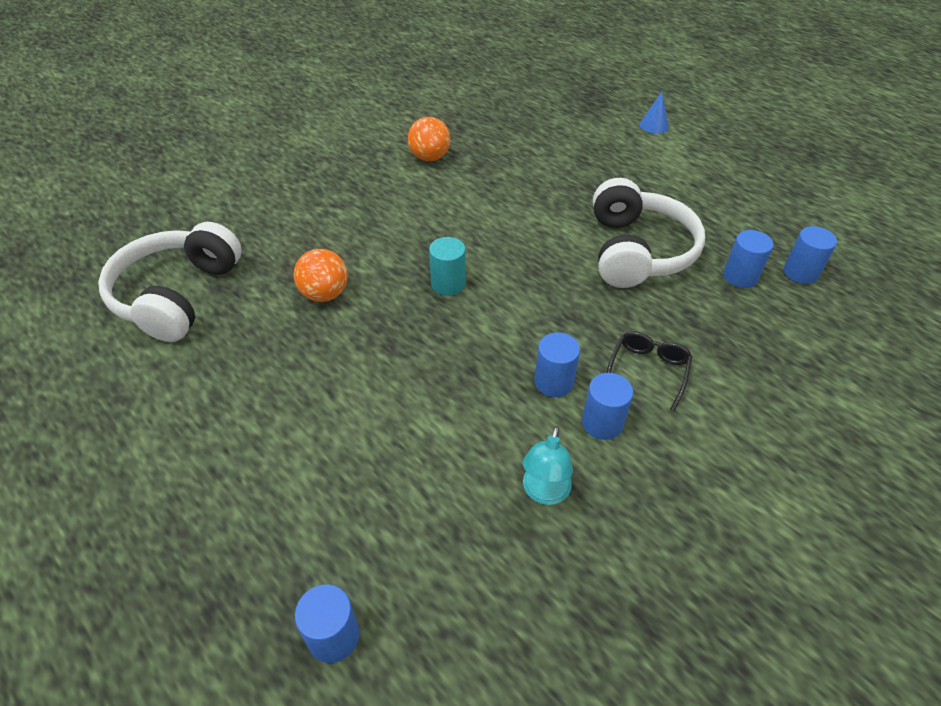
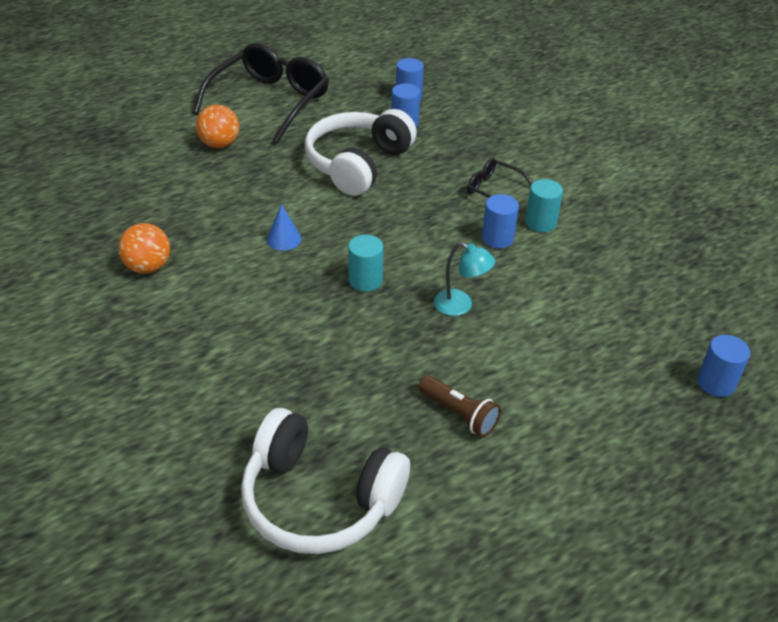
camera: 80 degrees left, 5 degrees down
(271, 374) = (459, 414): none -> brown flashlight
(325, 294) = (355, 369): orange ball -> orange ball (220, 144)
(544, 493) = (600, 262): turquoise lamp -> turquoise lamp (460, 306)
(602, 423) = (540, 222): blue cylinder -> turquoise cylinder
(637, 251) = (358, 164): white headphones -> white headphones turned 75 degrees counterclockwise
(654, 125) = (177, 112): blue cone -> blue cone (284, 239)
(712, 174) = (270, 101): none -> black glasses

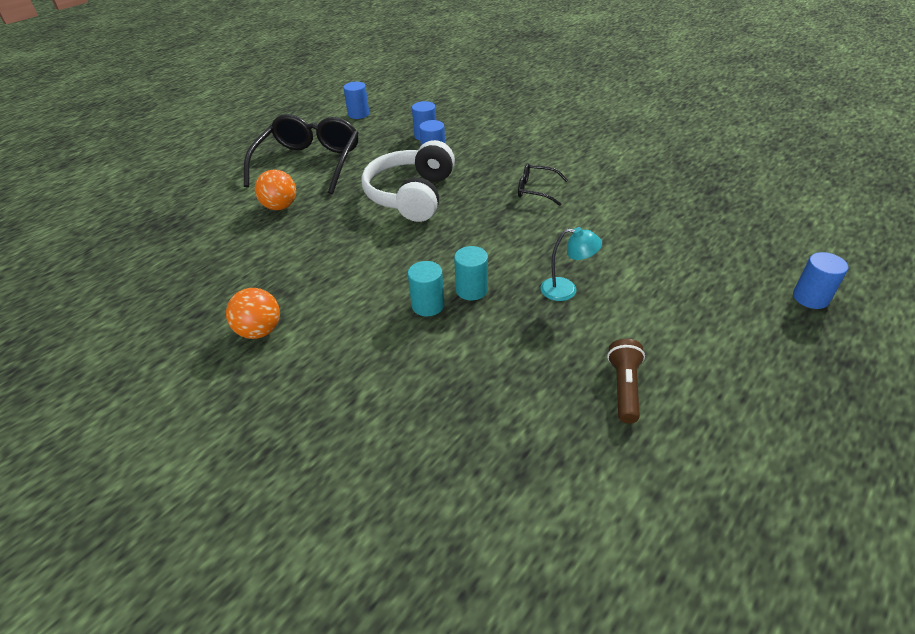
camera: 15 degrees left, 0 degrees up
(284, 239) = (378, 272): blue cone -> none
(319, 499) = (545, 517): white headphones -> none
(459, 414) = (624, 387): brown flashlight -> brown flashlight turned 105 degrees counterclockwise
(497, 238) = (562, 227): blue cylinder -> blue cylinder (358, 114)
(540, 222) = (589, 206): turquoise cylinder -> turquoise cylinder (428, 305)

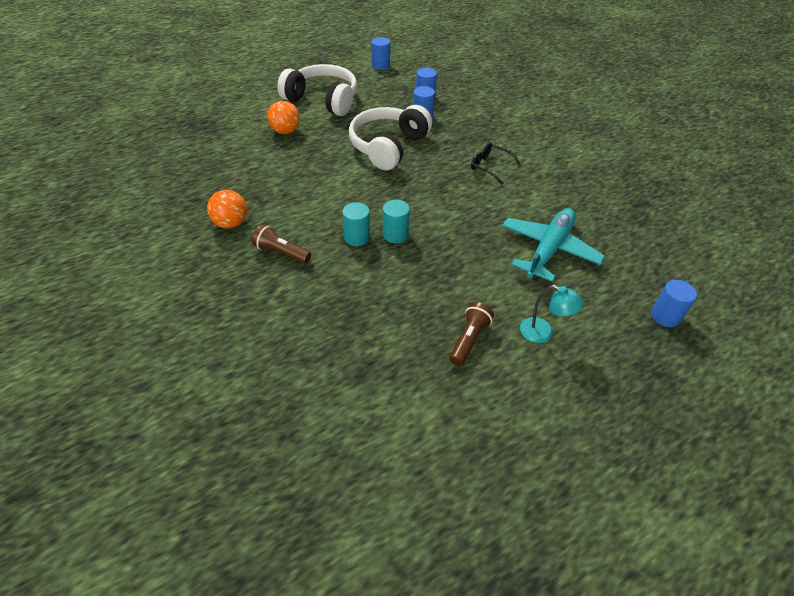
camera: 15 degrees right, 5 degrees up
(309, 163) = (323, 100): black glasses -> white headphones
(343, 349) = (281, 252): none -> brown flashlight
(566, 290) = (467, 254): turquoise lamp -> turquoise lamp (543, 333)
(649, 260) = (549, 249): none -> turquoise plane

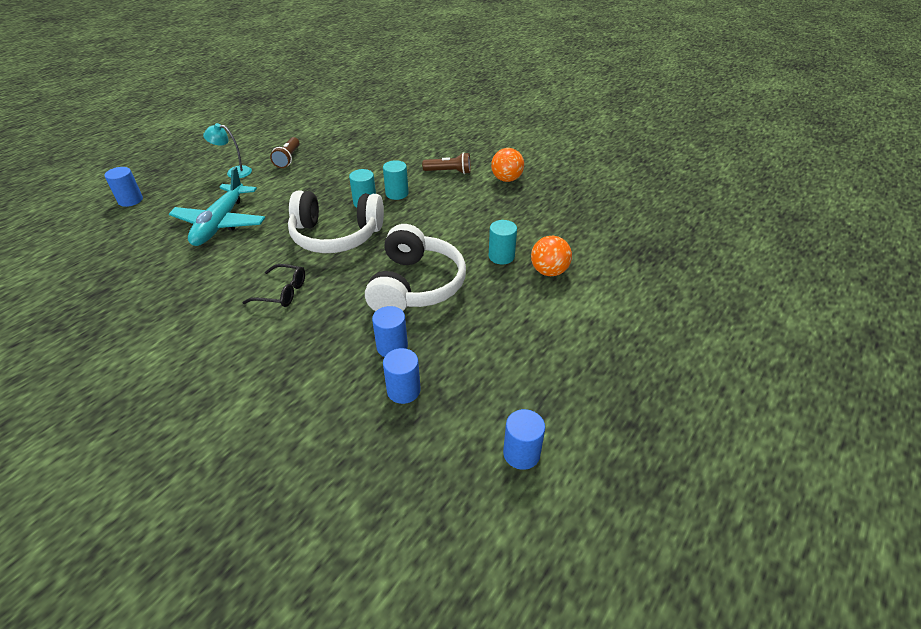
camera: 160 degrees right, 5 degrees down
(309, 150) = (501, 256): none -> turquoise cylinder
(323, 100) = (549, 334): white headphones -> white headphones (336, 235)

